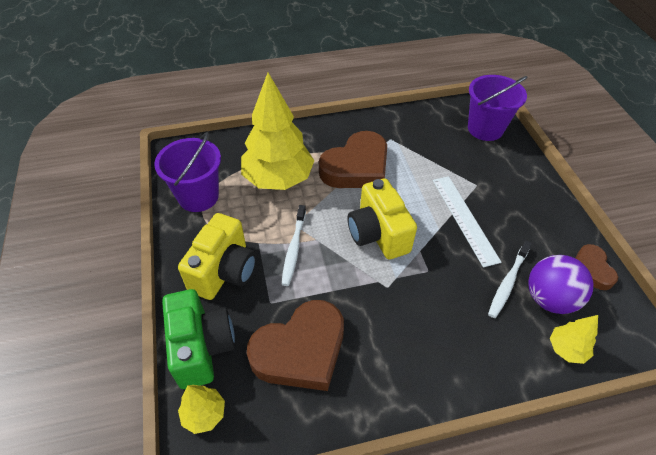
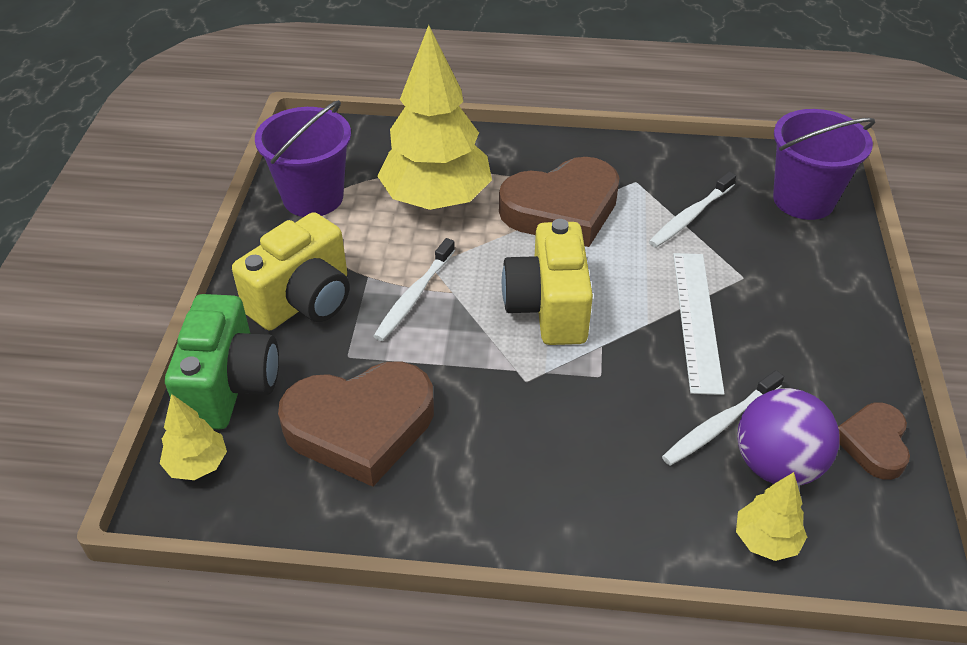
camera: 20 degrees right, 5 degrees down
(430, 154) = (690, 216): none -> white toothbrush

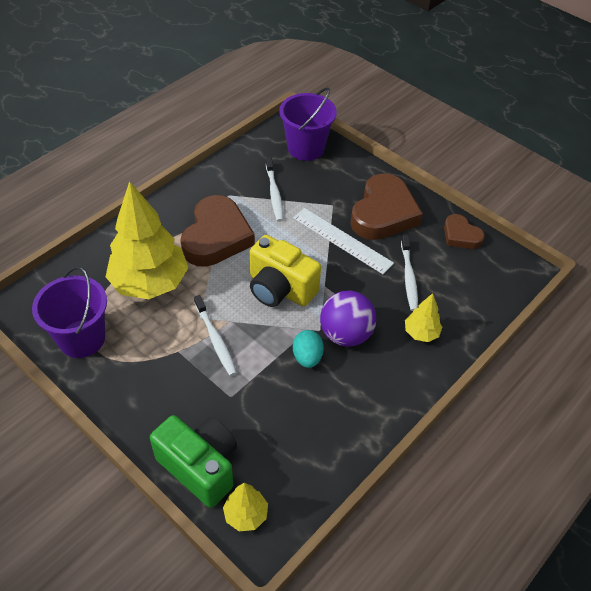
camera: 55 degrees left, 5 degrees up
(303, 301) = (167, 393): yellow camera -> none
(360, 426) = (286, 419): brown heart -> brown heart (383, 213)
(471, 393) = (307, 357): none -> turquoise egg
(766, 540) = (479, 306): yellow tree -> yellow tree (421, 333)
(777, 465) = (445, 274): purple ball -> purple ball (345, 334)

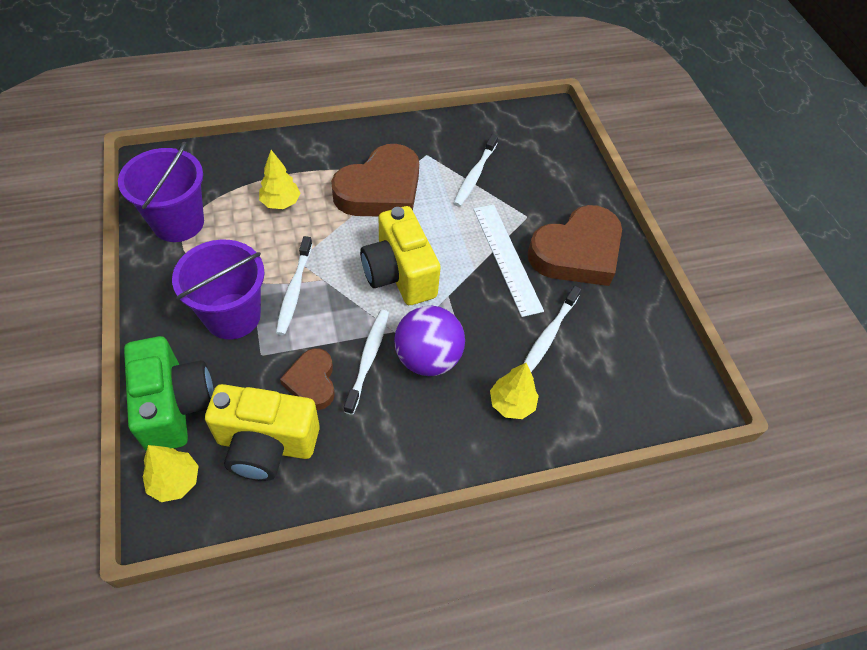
camera: 30 degrees right, 5 degrees up
(150, 283) = (281, 203): yellow tree -> yellow tree, size x0.45
(287, 452) = (266, 444): none -> yellow camera
(306, 148) = (547, 145): purple bucket -> purple bucket (232, 316)
(307, 357) = (368, 359): turquoise egg -> white toothbrush
(461, 235) = (648, 322): brown heart -> brown heart (312, 382)

